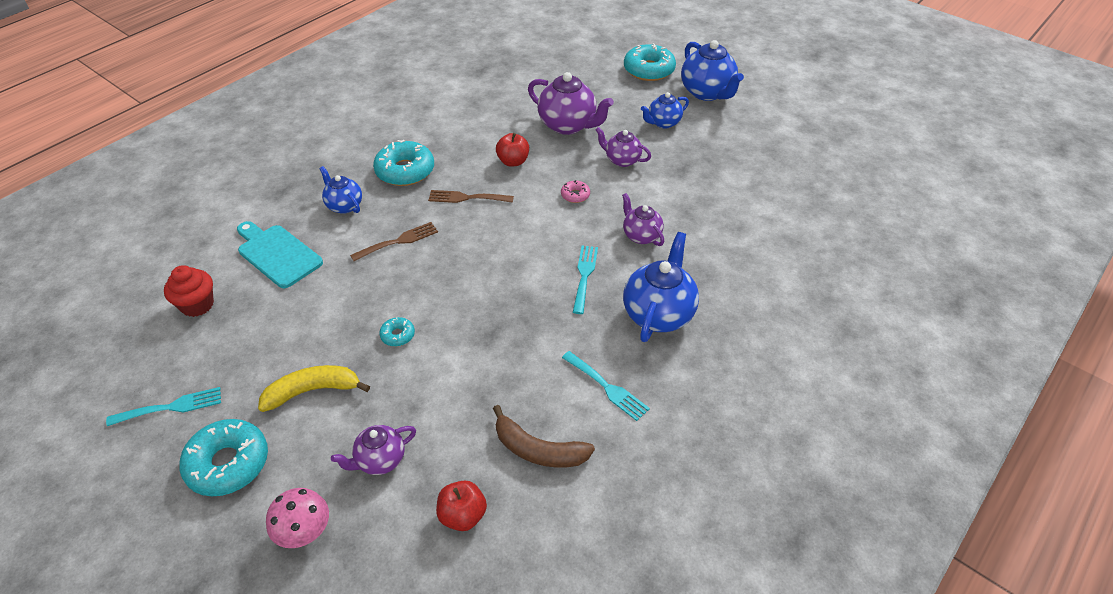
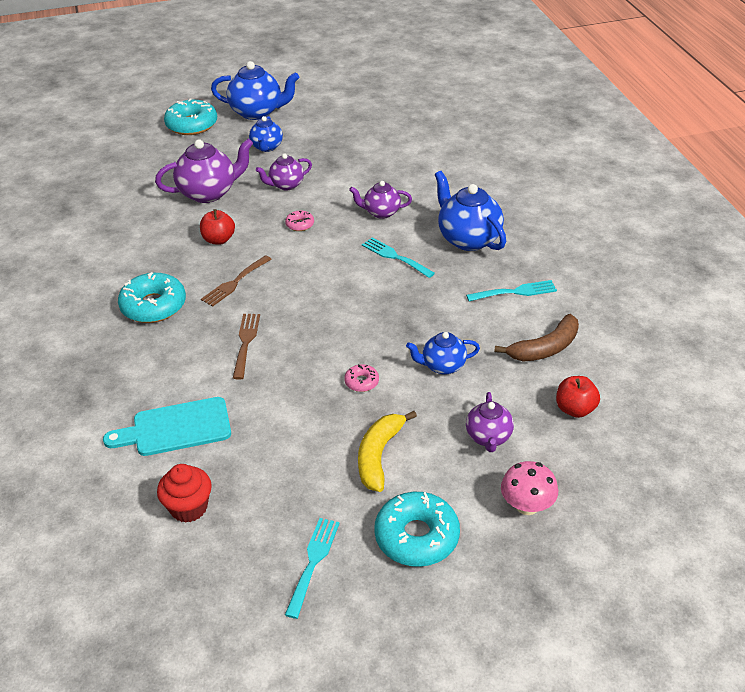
camera: 55 degrees left, 5 degrees down
(344, 205) = (156, 361): blue teapot -> blue teapot (442, 366)
(397, 335) = (361, 382): turquoise donut -> pink donut

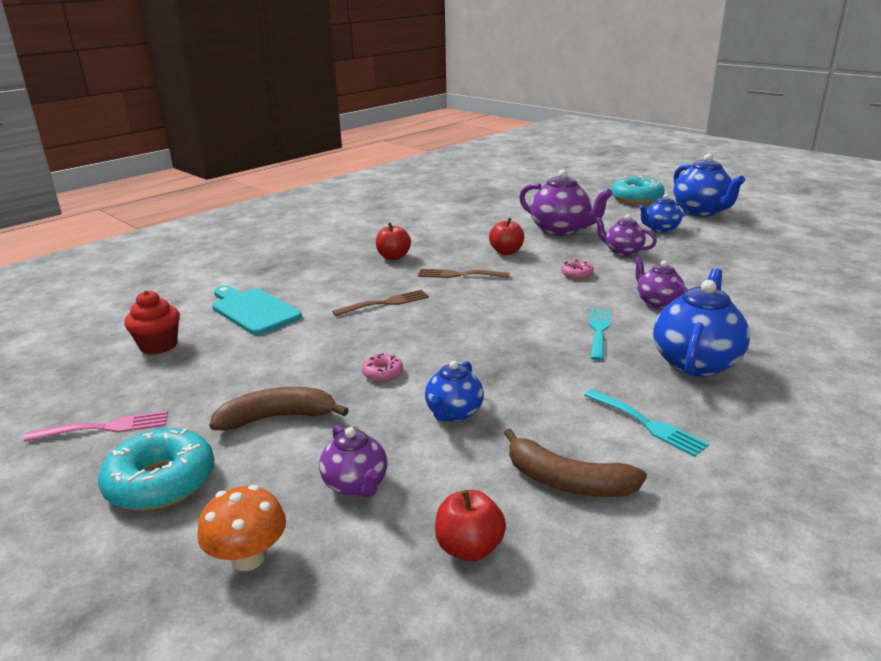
camera: 60 degrees right, 15 degrees down
(153, 306) = (393, 257): turquoise donut -> red apple
(313, 562) = (105, 427): turquoise fork -> pink fork
(379, 456) = (277, 418): yellow banana -> brown banana
(442, 366) = (453, 413): blue teapot -> blue teapot turned 120 degrees counterclockwise
(488, 437) = (356, 485): purple teapot -> purple teapot turned 90 degrees counterclockwise
(527, 506) = (248, 558): pink mushroom -> orange mushroom

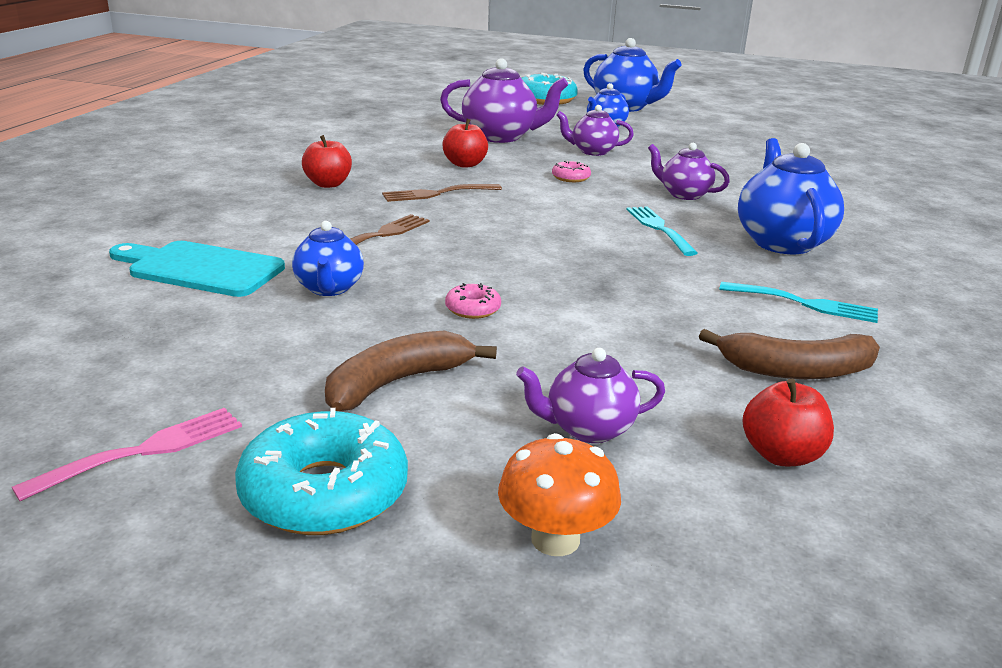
camera: 30 degrees left, 0 degrees up
(158, 345) = (99, 334): red cupcake -> none
(356, 485) = (588, 429): purple teapot -> purple teapot turned 135 degrees clockwise
(453, 413) = (606, 333): blue teapot -> blue teapot (329, 288)

